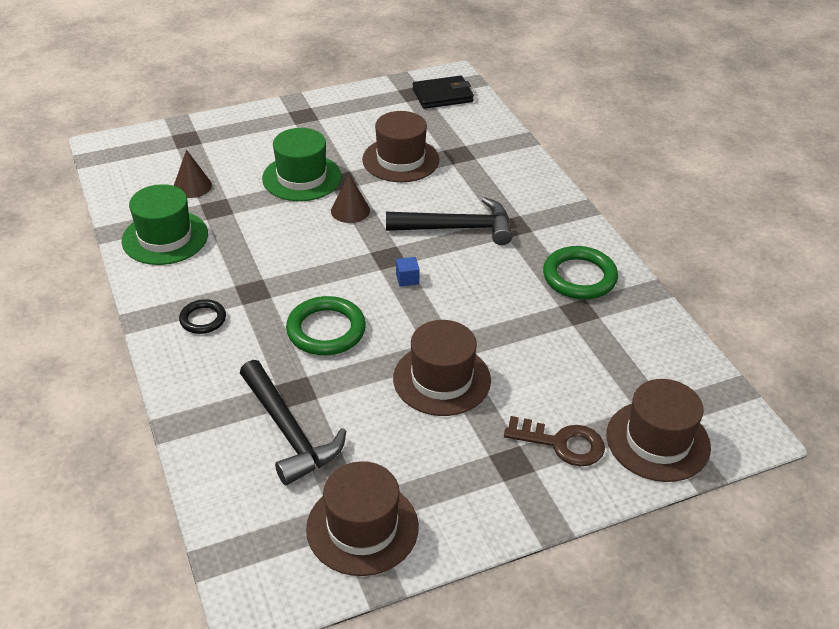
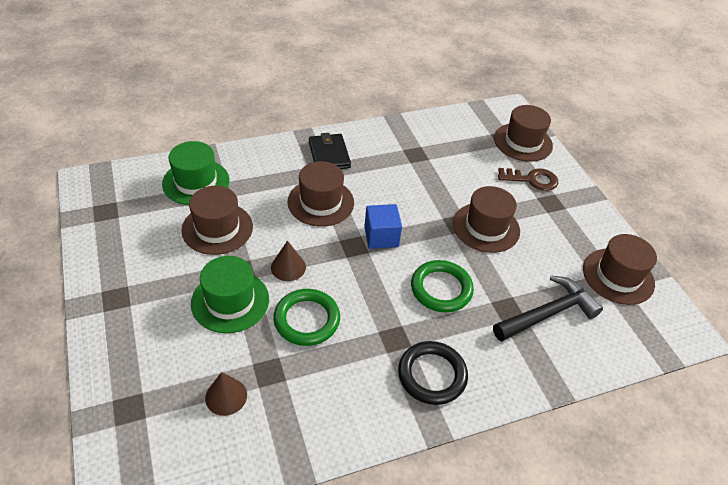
camera: 90 degrees left, 5 degrees up
(165, 237) = (312, 416): green hat -> green hat (196, 182)
(203, 319) = (432, 375): black ring -> black ring, size x1.70
(407, 279) = (381, 237): blue cube -> blue cube, size x1.94
(442, 95) = (118, 191): black wallet -> black wallet (329, 155)
(457, 228) = (320, 202): black hammer -> brown hat
(562, 443) = (532, 180): brown key -> brown key turned 75 degrees clockwise
(579, 277) = (381, 148): green ring -> green ring (307, 320)

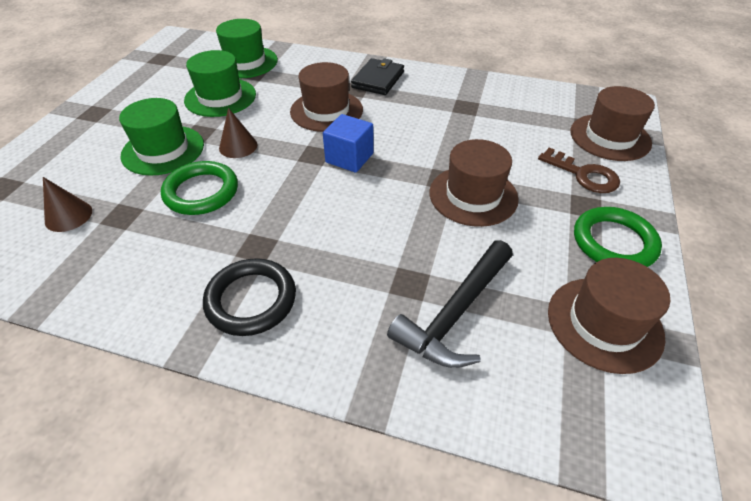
camera: 40 degrees right, 0 degrees up
(217, 228) = (220, 97): brown hat -> green hat
(441, 289) = (356, 227): green ring -> green ring (614, 242)
(548, 313) = (455, 314): black hammer -> black hammer turned 120 degrees clockwise

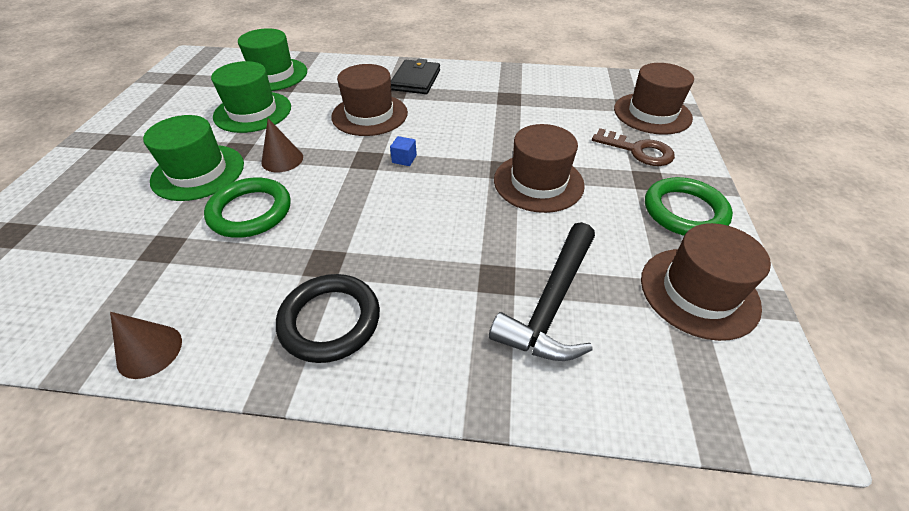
camera: 10 degrees left, 0 degrees up
(68, 216) = (98, 256): brown cone -> brown cone (149, 351)
(349, 158) = (404, 159): blue cube -> blue cube, size x0.52

